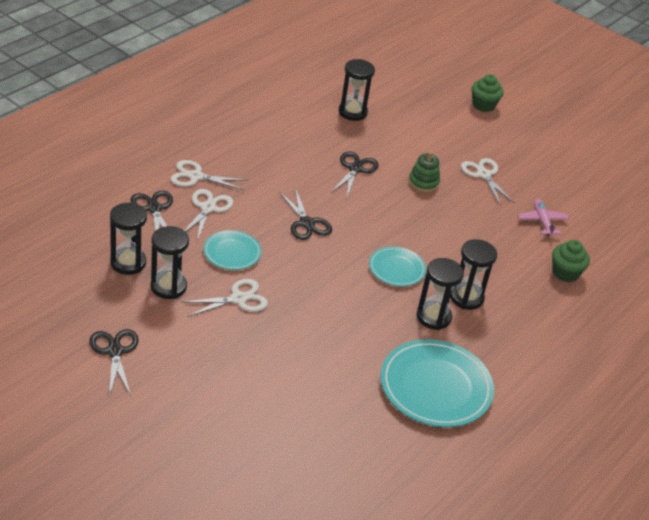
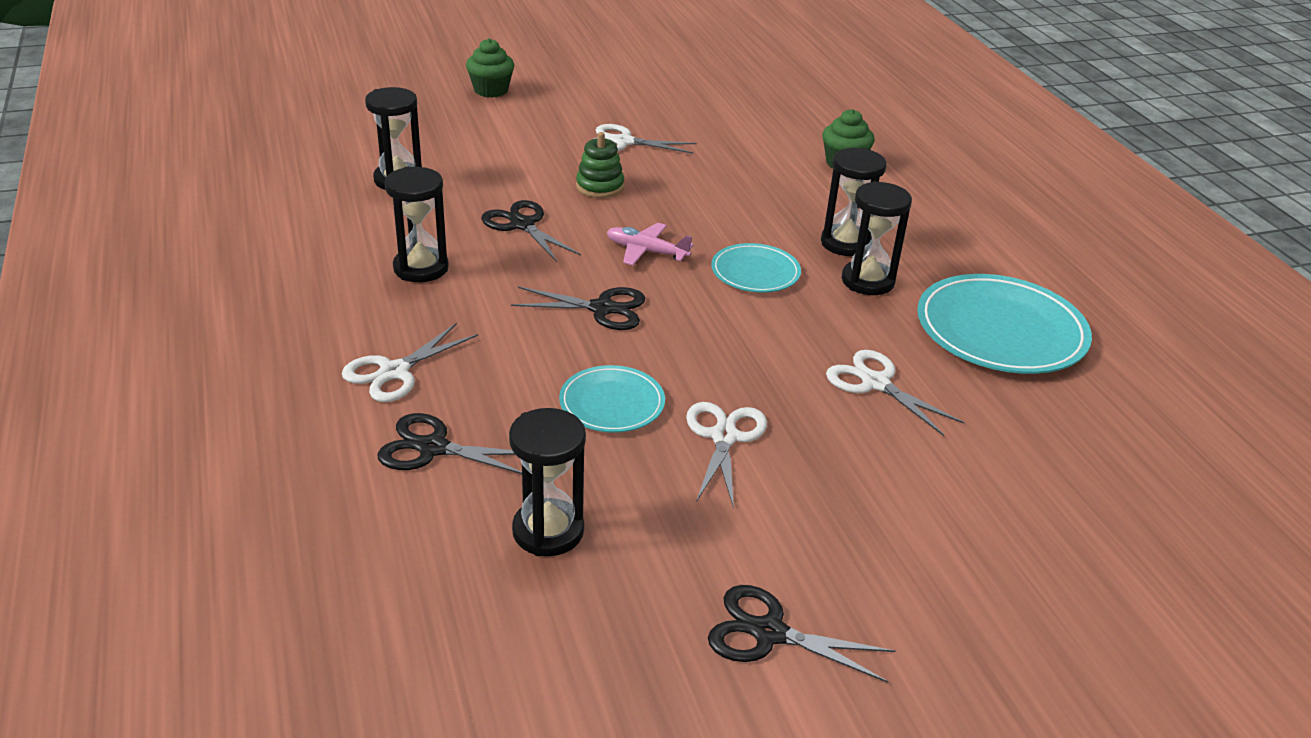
camera: 55 degrees left, 5 degrees down
(168, 287) = (644, 504): black hourglass -> black hourglass (421, 268)
(208, 208) = (484, 388): white scissors -> white scissors (875, 383)
(542, 221) = (742, 141): pink plane -> pink plane (646, 251)

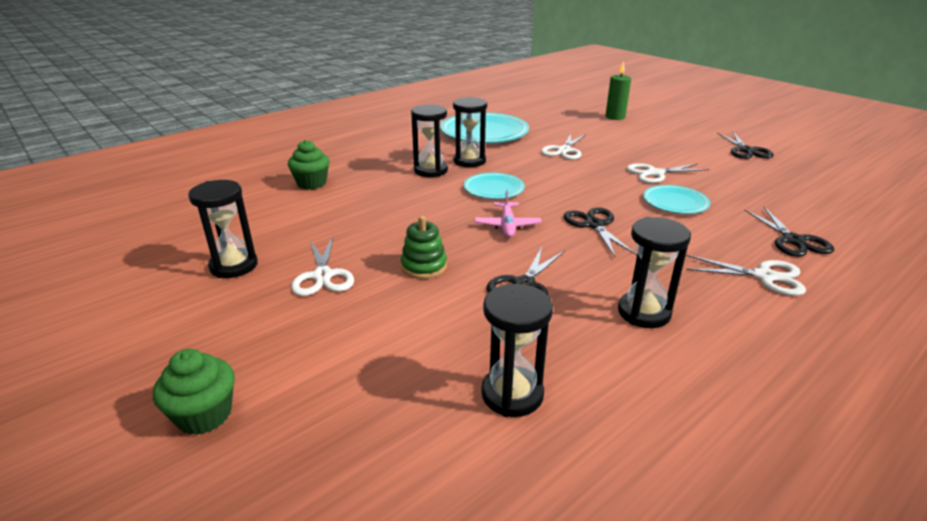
camera: 110 degrees left, 5 degrees down
(548, 531) = (782, 197): black hourglass -> black hourglass (234, 266)
(1066, 539) = (615, 117): none -> green candle

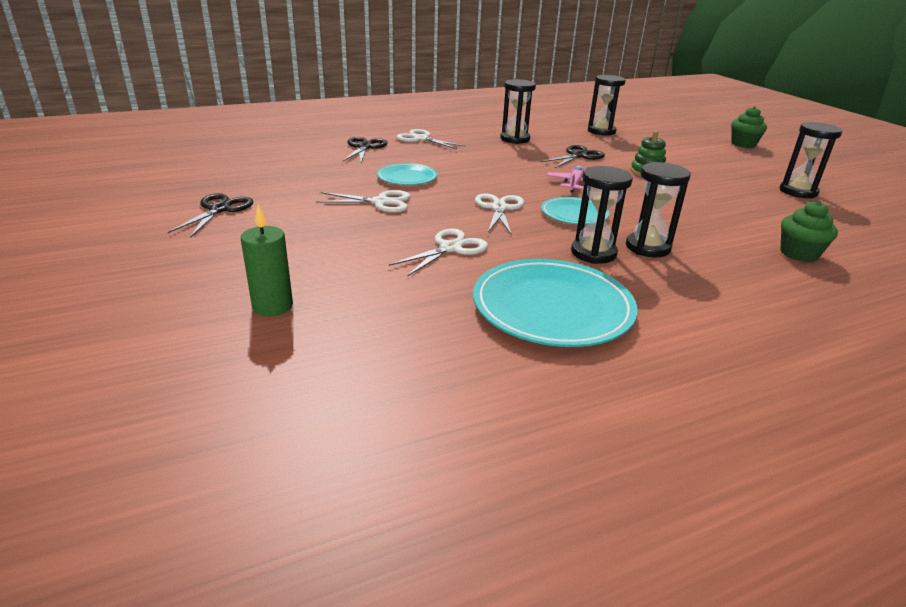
camera: 165 degrees left, 0 degrees up
(323, 276) = (721, 177): white scissors -> white scissors (499, 208)
(594, 225) = (500, 174): black scissors -> none

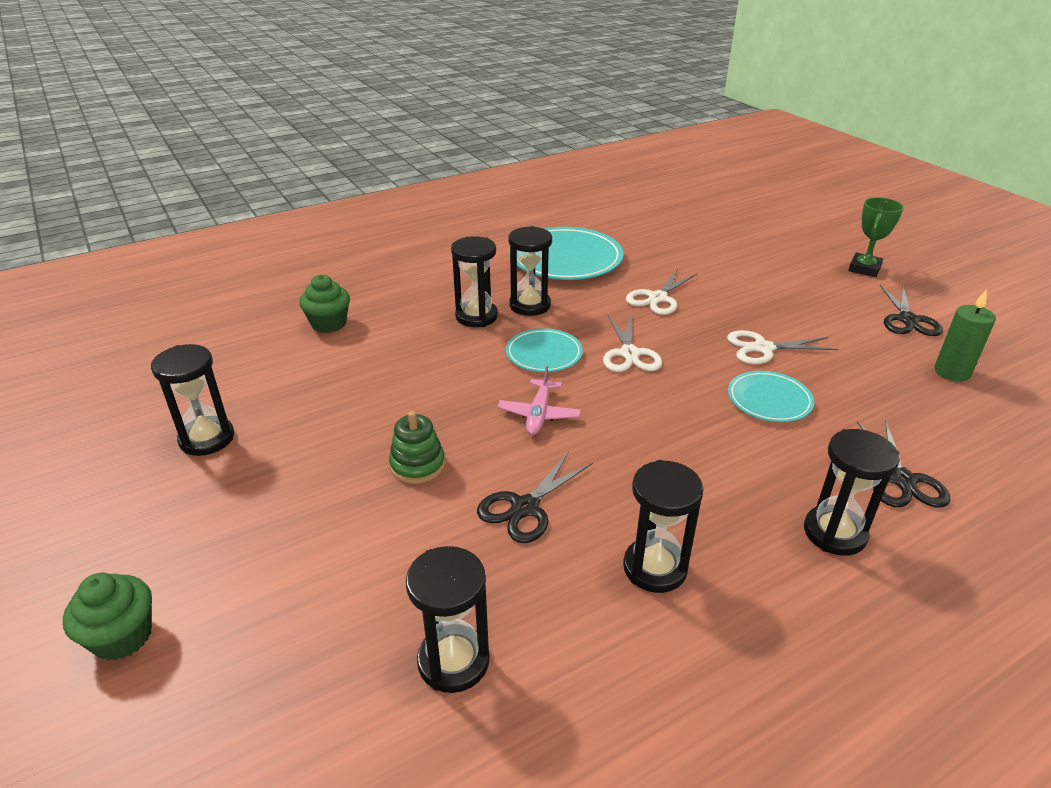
camera: 175 degrees right, 5 degrees up
(171, 258) = (864, 269): none -> green trophy
(272, 306) = (749, 245): green candle -> green candle (952, 372)
(421, 139) = (834, 533): white scissors -> black hourglass

